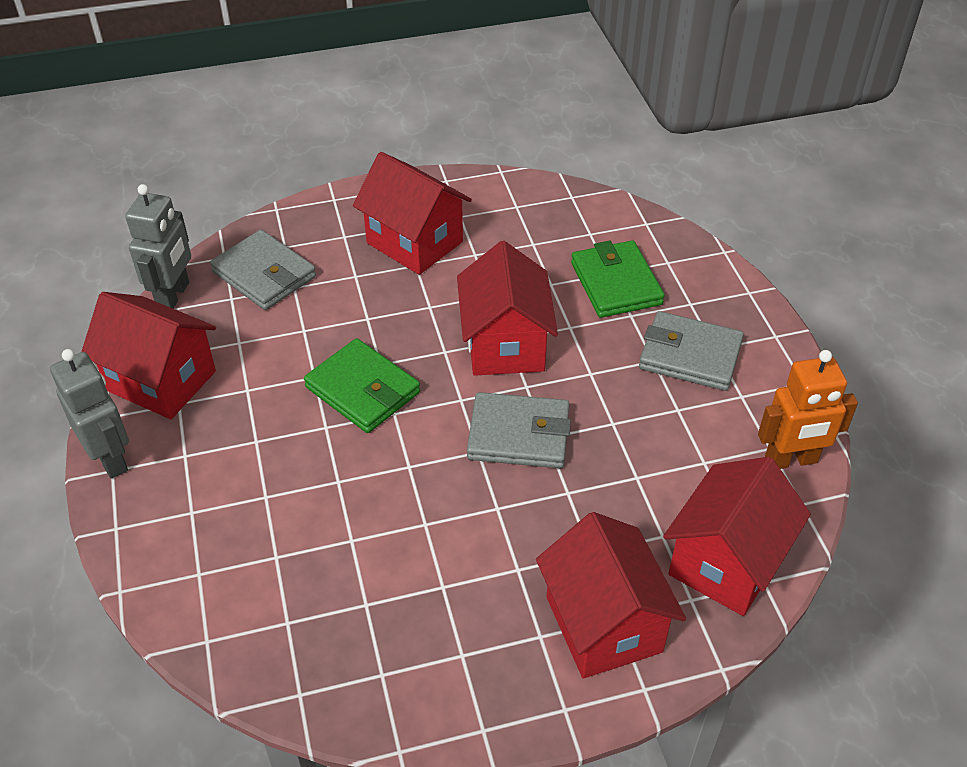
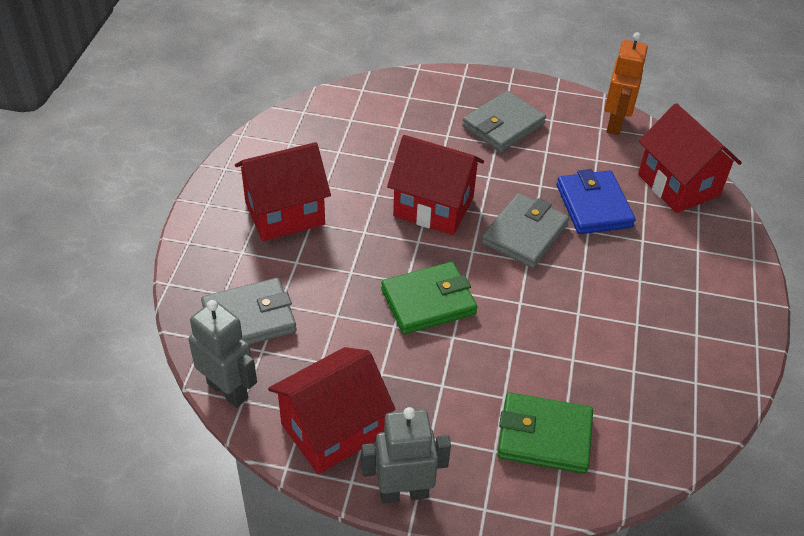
camera: 65 degrees left, 0 degrees up
(603, 624) = (701, 257): red house -> none
(615, 283) = (412, 129): green wallet -> green wallet (544, 436)
(615, 484) = (593, 206): none -> blue wallet

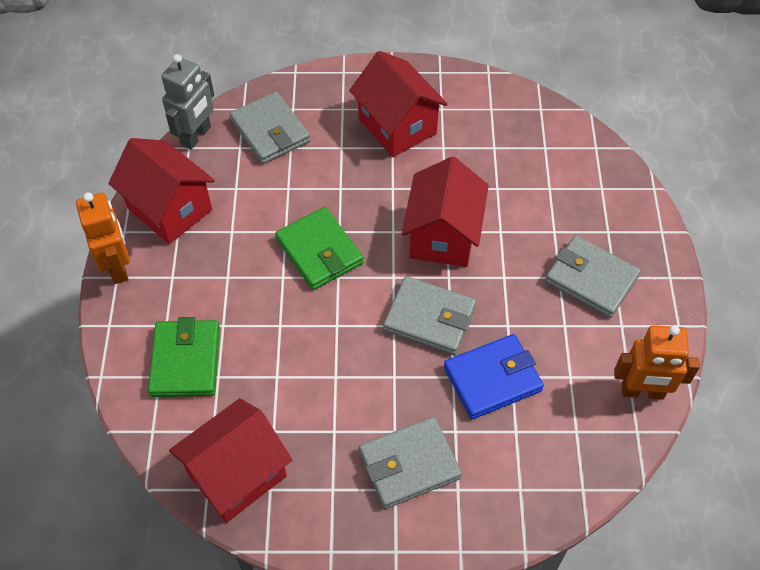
camera: 80 degrees right, 10 degrees up
(403, 492) = (118, 267): grey robot -> orange robot
(674, 276) = (409, 465): none -> grey wallet
(678, 185) = (558, 466): red house -> red house (237, 475)

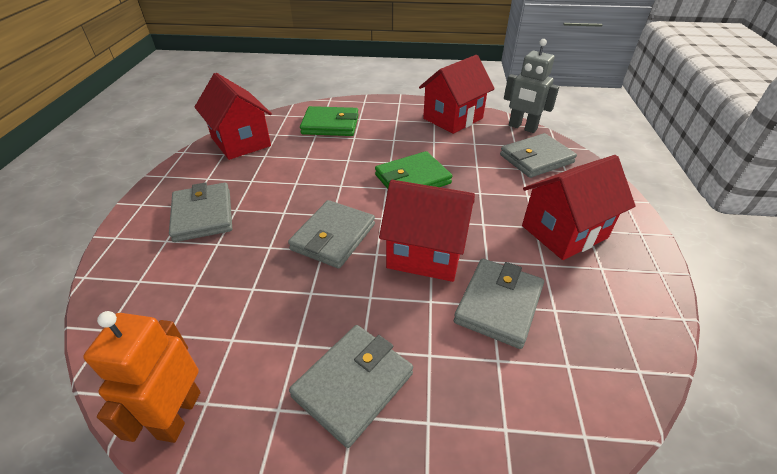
camera: 95 degrees right, 15 degrees down
(118, 267) = (406, 103): orange robot -> none
(492, 379) = (256, 274): blue wallet -> none
(496, 184) = (498, 304): none -> grey wallet

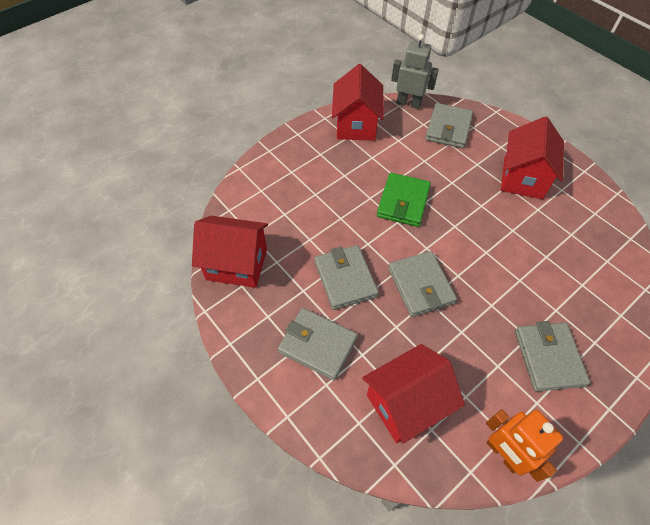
camera: 45 degrees left, 15 degrees up
(330, 125) = (280, 194): green wallet -> none
(425, 254) = (481, 252): red house -> red house (406, 403)
(498, 304) = (548, 253): grey wallet -> grey wallet (345, 279)
(522, 127) = (408, 103): grey robot -> grey robot turned 150 degrees counterclockwise

